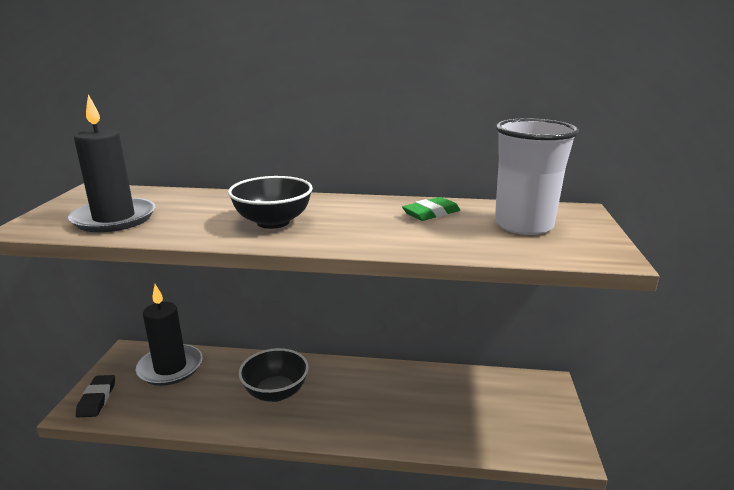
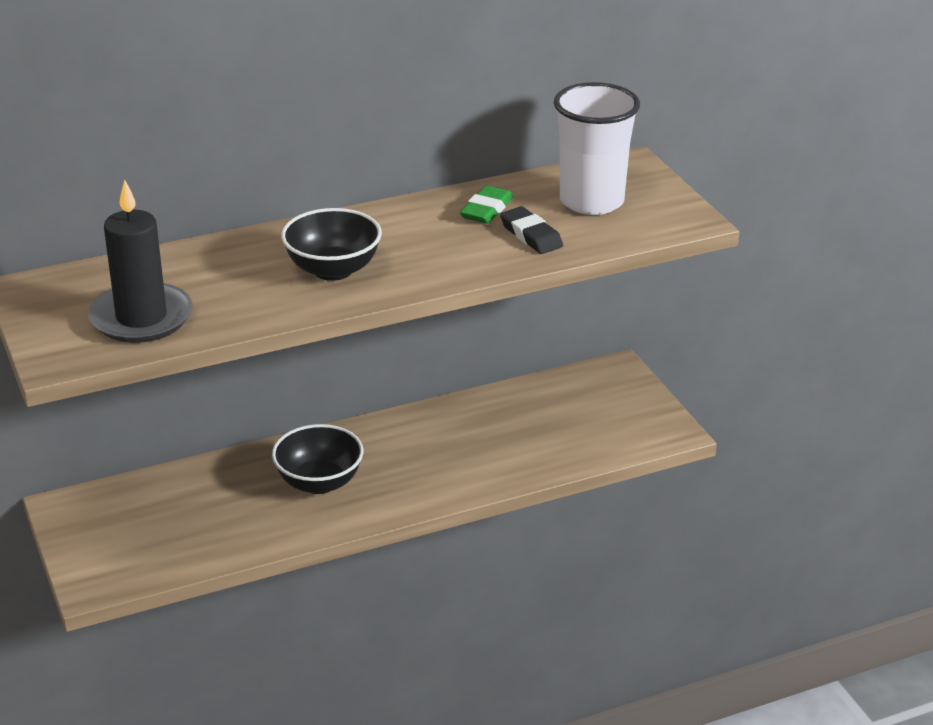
camera: 30 degrees left, 10 degrees up
(97, 399) = (101, 566): black eraser -> black eraser (531, 235)
(170, 368) = (150, 503): black candle -> none

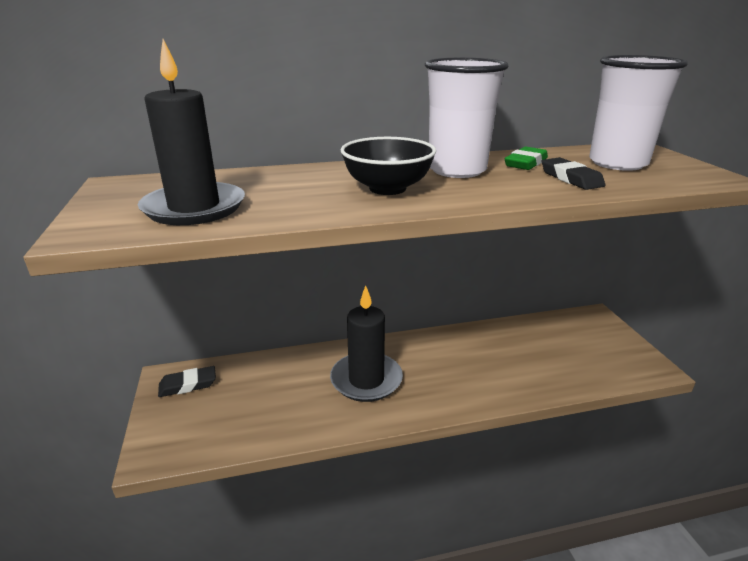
camera: 10 degrees right, 5 degrees down
(95, 512) = (188, 385): none -> black eraser
(319, 482) = (366, 380): black bowl -> black candle
(407, 230) = (457, 170): none -> white cup

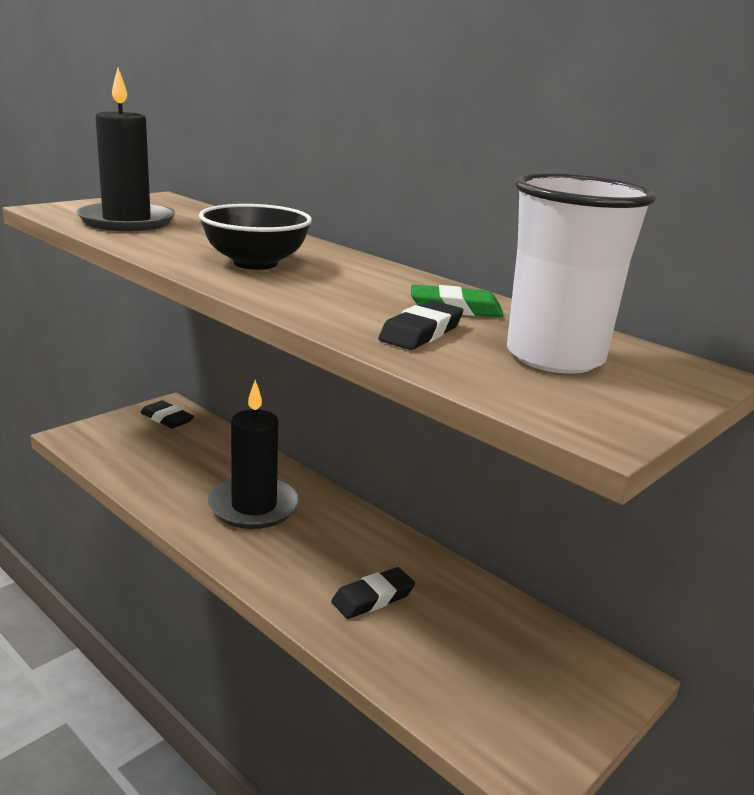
camera: 55 degrees right, 5 degrees down
(457, 170) = (366, 282): white cup -> none
(500, 365) = (373, 598): none -> black eraser

